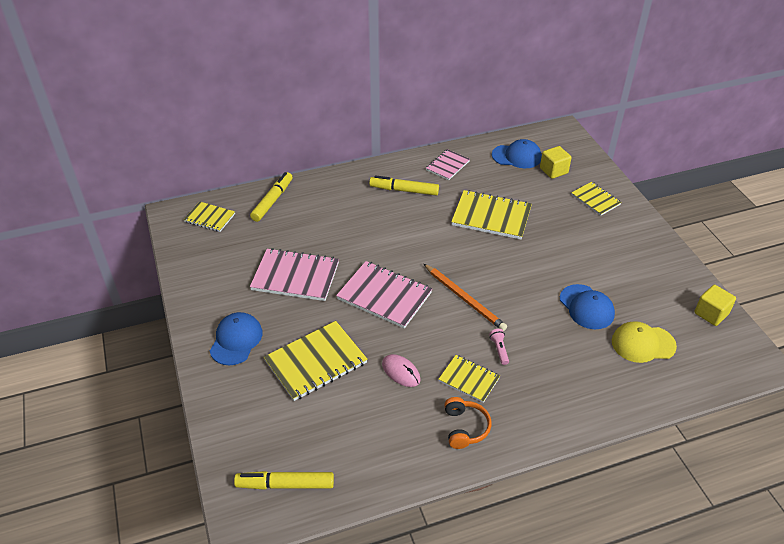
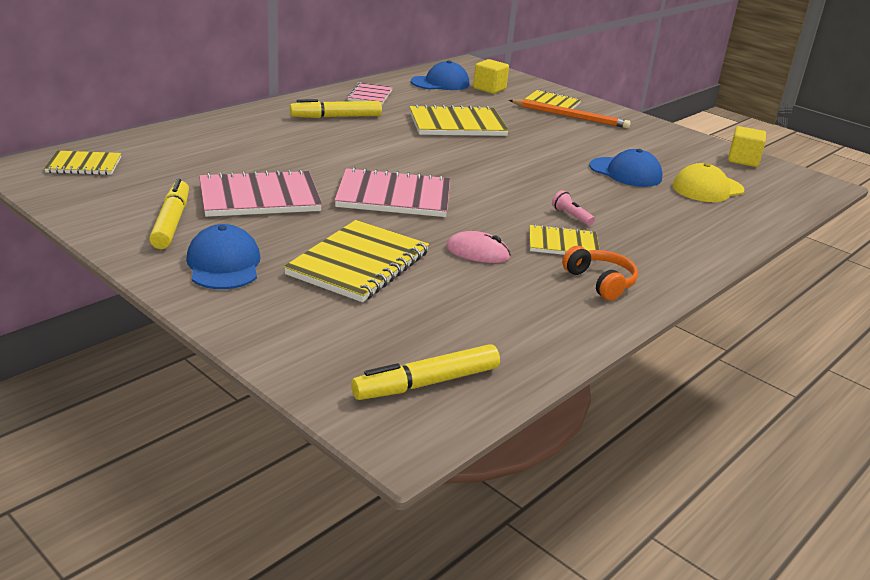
camera: 30 degrees left, 15 degrees down
(273, 201) = (167, 141): yellow marker -> yellow marker (172, 222)
(464, 299) = (491, 185): orange pencil -> orange pencil (570, 116)

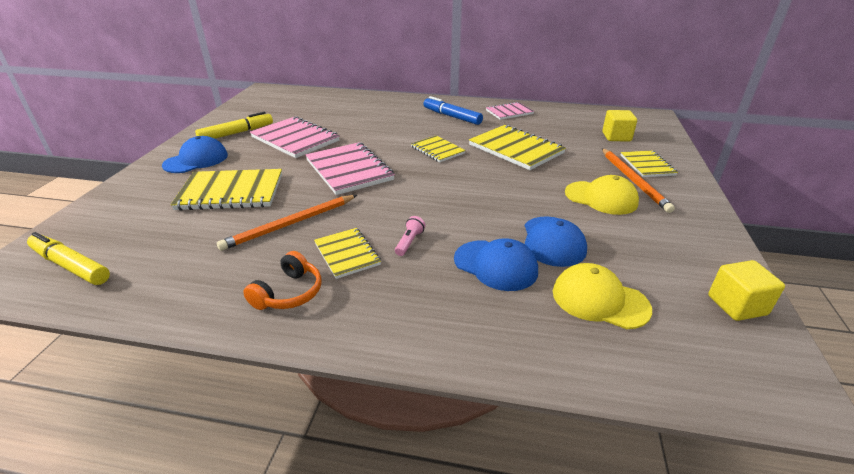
camera: 60 degrees right, 5 degrees up
(84, 165) = (283, 97): yellow notebook -> yellow notebook (437, 150)
(336, 117) = (452, 116): yellow marker -> blue marker
(440, 83) = (585, 121): blue cap -> blue cap (496, 265)
(477, 252) = (290, 224): pink mouse -> orange pencil
(583, 135) = (601, 198): none -> yellow cap

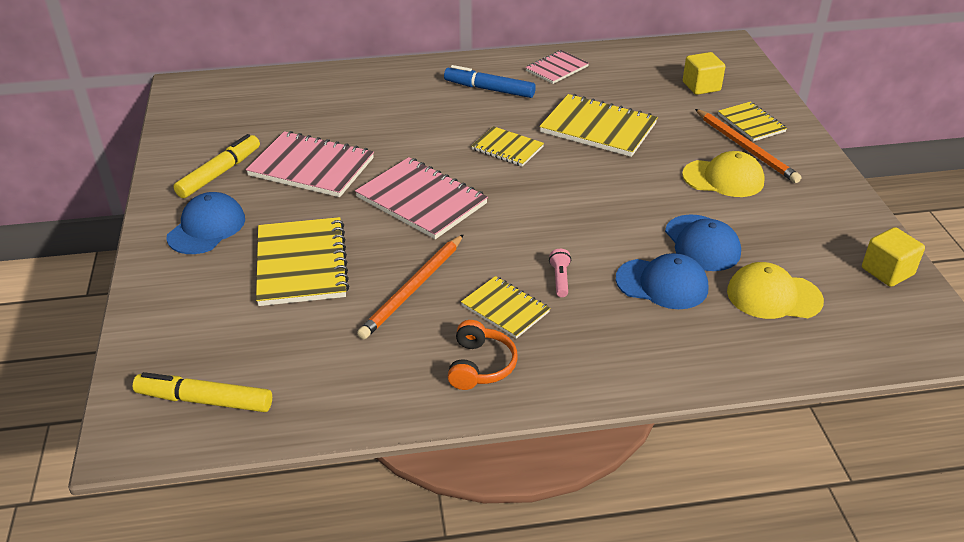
camera: 20 degrees left, 5 degrees up
(231, 192) = (301, 264): yellow notebook -> yellow notebook turned 75 degrees counterclockwise

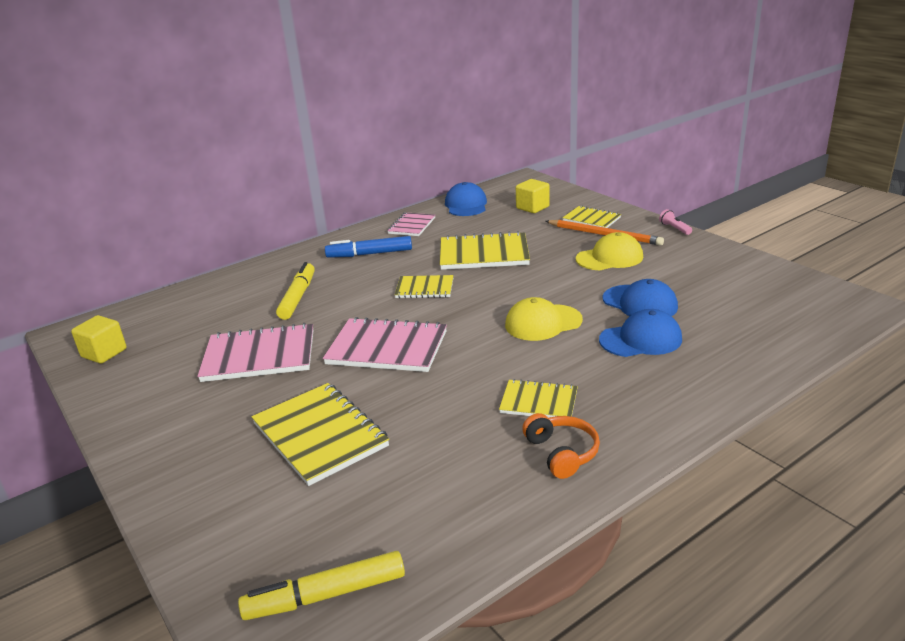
camera: 25 degrees left, 10 degrees down
(206, 228) = (193, 439): blue cap -> blue cap (466, 205)
(220, 173) = (168, 390): yellow marker -> yellow marker (298, 297)
(413, 289) = (444, 416): orange pencil -> none
(560, 279) = (560, 364): pink flashlight -> pink flashlight (674, 228)
(773, 296) = (726, 319): yellow cap -> yellow cap (543, 323)
(887, 271) = (779, 278): yellow cube -> yellow cube (104, 353)

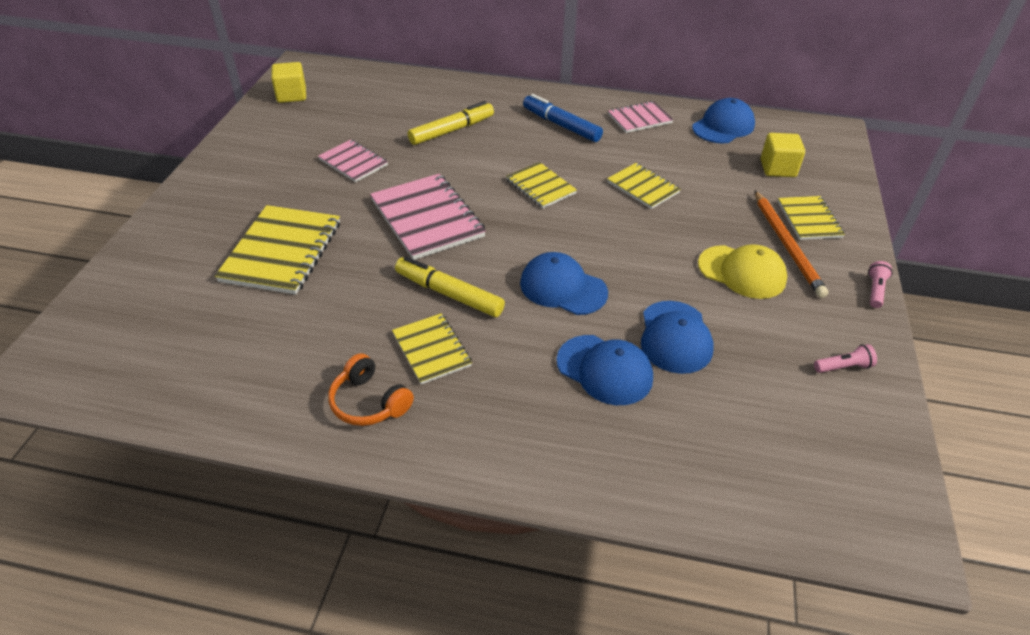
camera: 45 degrees right, 15 degrees up
(259, 356) = (353, 162): pink notebook -> pink notebook, size x0.59
(325, 595) = (113, 358): yellow marker -> yellow marker (449, 294)
(484, 254) = (643, 187): yellow notebook -> yellow notebook, size x0.59
(543, 323) = (563, 288): yellow cap -> blue cap
(562, 453) = (369, 402): orange headphones -> orange headphones turned 105 degrees clockwise
(724, 264) = (843, 367): none -> pink flashlight

